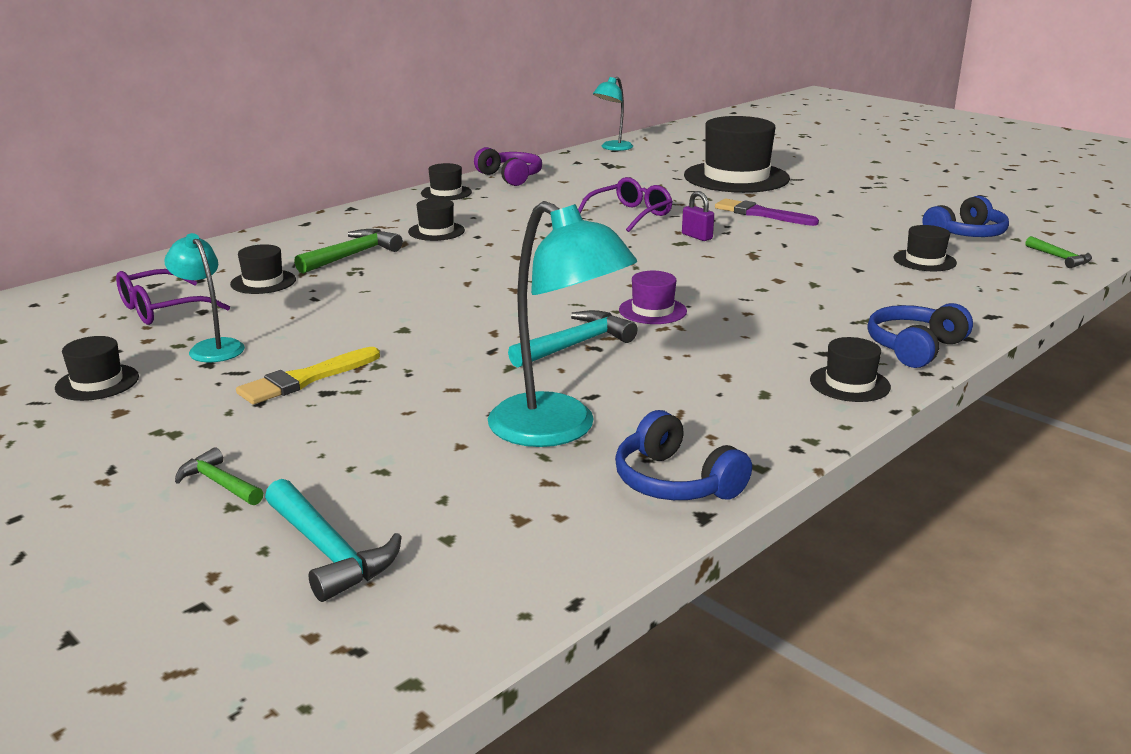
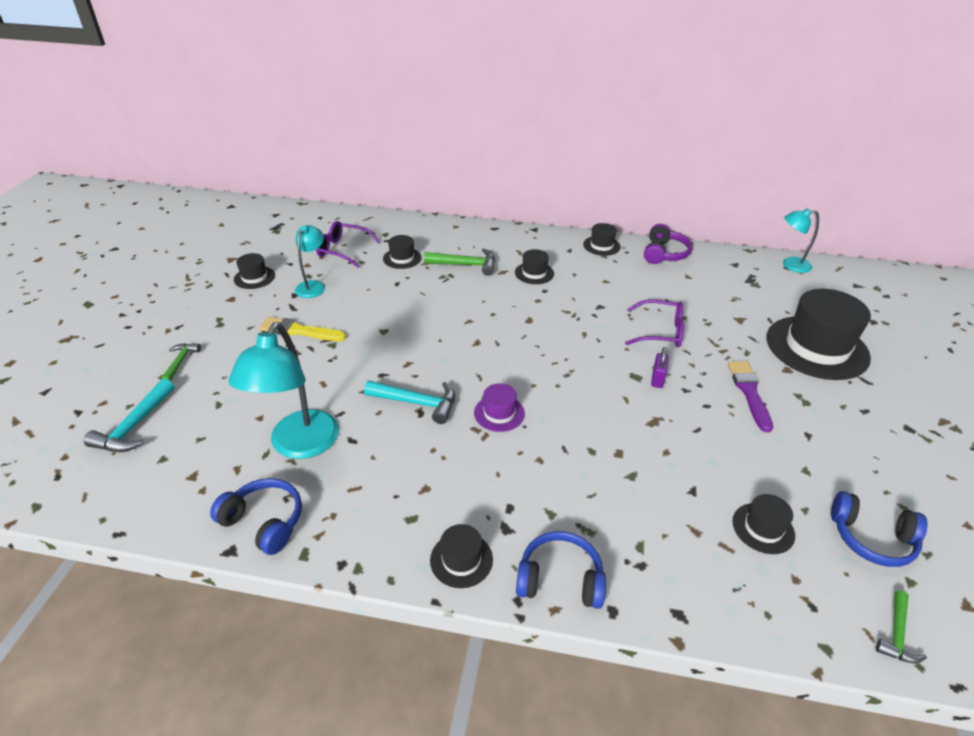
camera: 55 degrees right, 15 degrees up
(675, 482) = (264, 522): blue headphones -> blue headphones turned 105 degrees clockwise

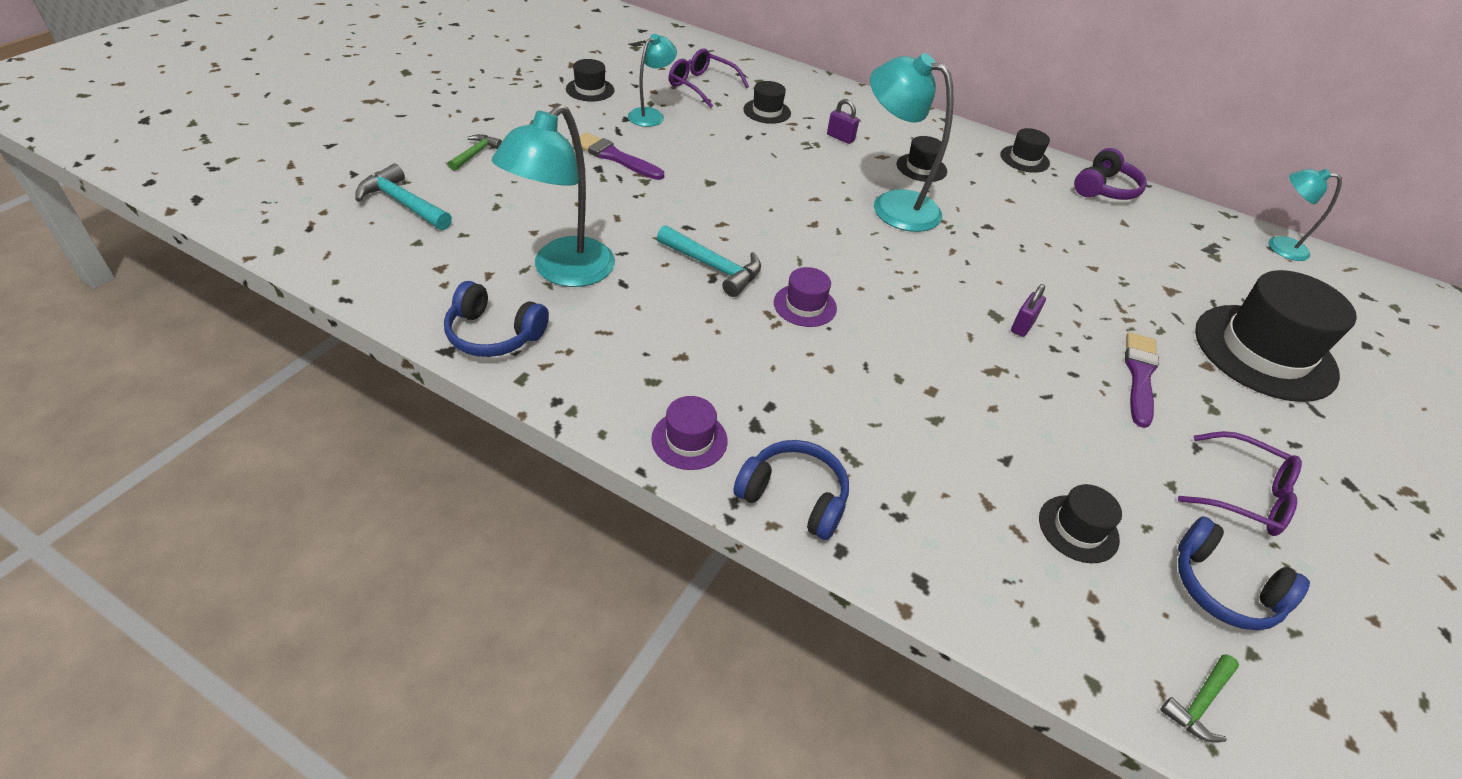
camera: 15 degrees right, 5 degrees up
(134, 426) = (402, 203): turquoise hammer -> turquoise hammer turned 90 degrees clockwise
(264, 522) = (494, 334): blue headphones -> blue headphones turned 150 degrees clockwise
(299, 331) = (614, 157): yellow brush -> purple brush
(461, 559) = (689, 440): black hat -> purple hat
(466, 265) = (840, 138): green hammer -> purple padlock
(527, 310) = (893, 206): none -> turquoise lamp
(661, 332) = (1054, 275): purple glasses -> purple glasses (1244, 495)

